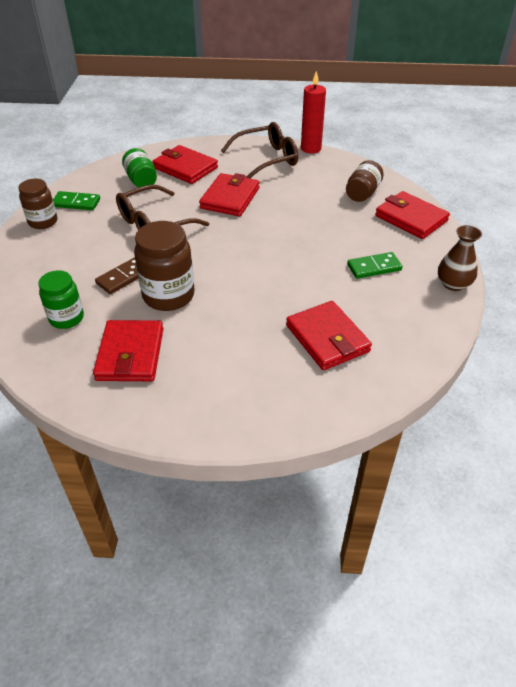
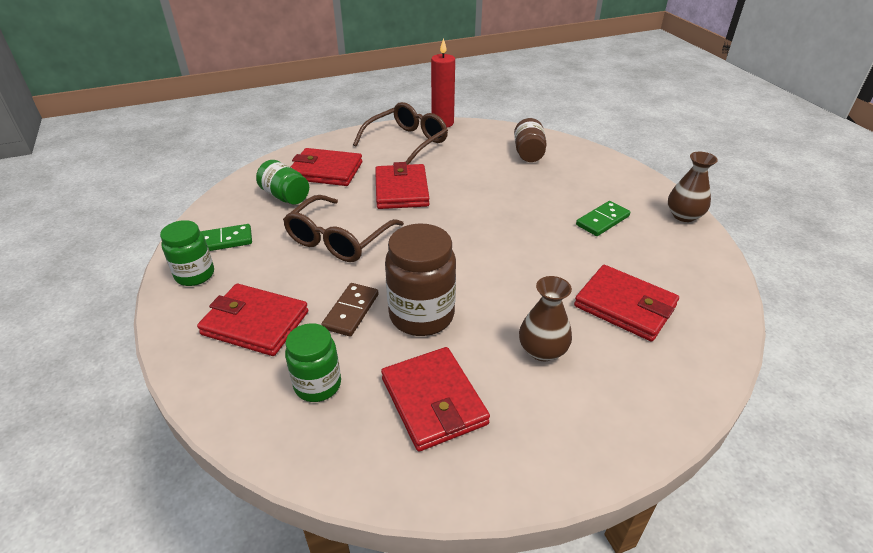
camera: 25 degrees left, 5 degrees down
(43, 222) = (195, 275): brown jar -> green jar
(233, 348) = (542, 350): none -> brown vase
(411, 218) = (592, 165): red wallet -> red wallet (255, 323)

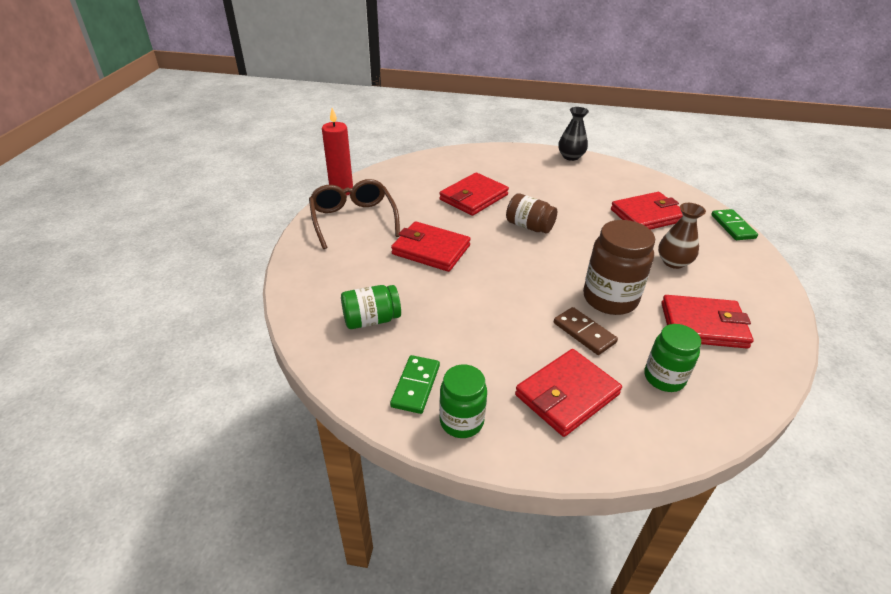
camera: 60 degrees left, 0 degrees up
(326, 171) = (351, 280): red wallet -> red wallet (473, 197)
(339, 239) = (476, 308): brown glasses -> none
(528, 153) = (438, 174): brown jar -> brown jar (529, 226)
(602, 220) = (553, 184): green domino -> green domino (732, 226)
(684, 215) = (570, 156): brown vase -> black vase

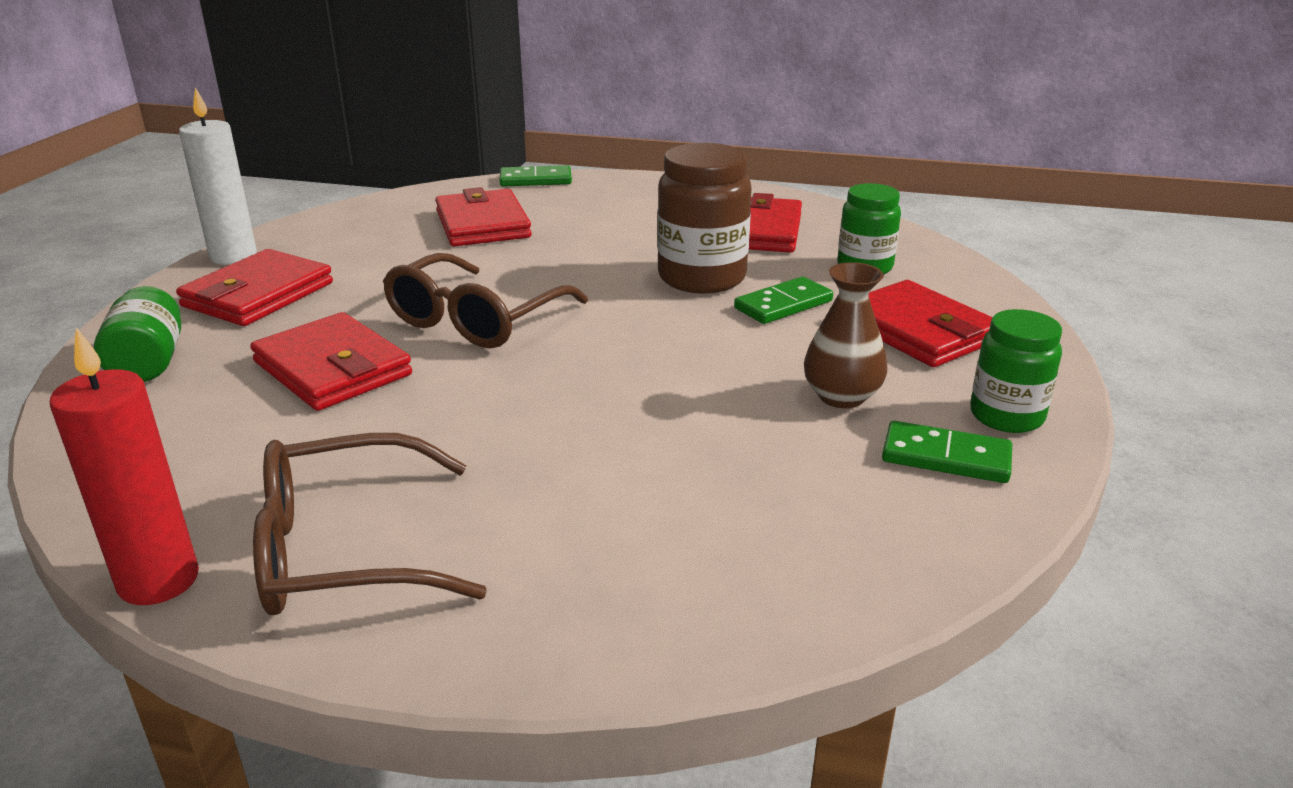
camera: 85 degrees left, 10 degrees down
(371, 320) = (773, 510): green jar -> green jar (149, 362)
(431, 250) = (528, 430): red wallet -> red wallet (258, 295)
(529, 226) = (477, 319): brown jar -> brown glasses
(570, 156) = (233, 256): black vase -> white candle
(584, 333) = (783, 305): brown domino -> green domino
(673, 262) = (615, 226): brown vase -> brown vase (841, 396)

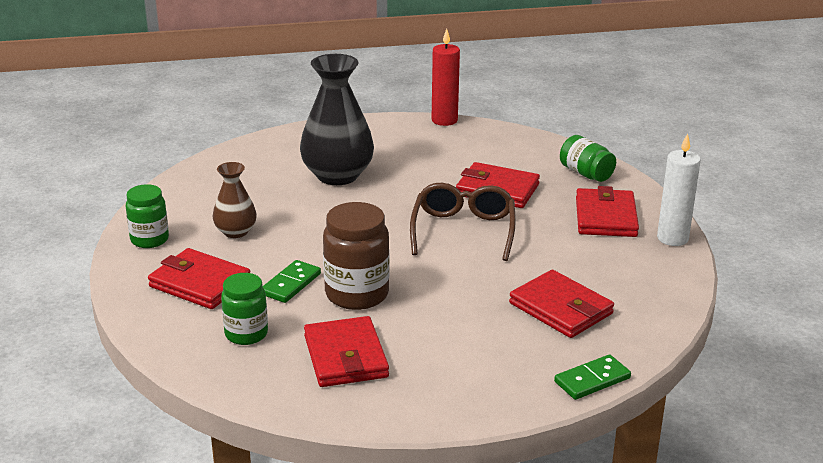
camera: 155 degrees right, 0 degrees up
(348, 549) = (395, 138): brown glasses -> none
(578, 471) = (337, 175): none -> black vase
(946, 457) = (180, 214): green domino -> none

